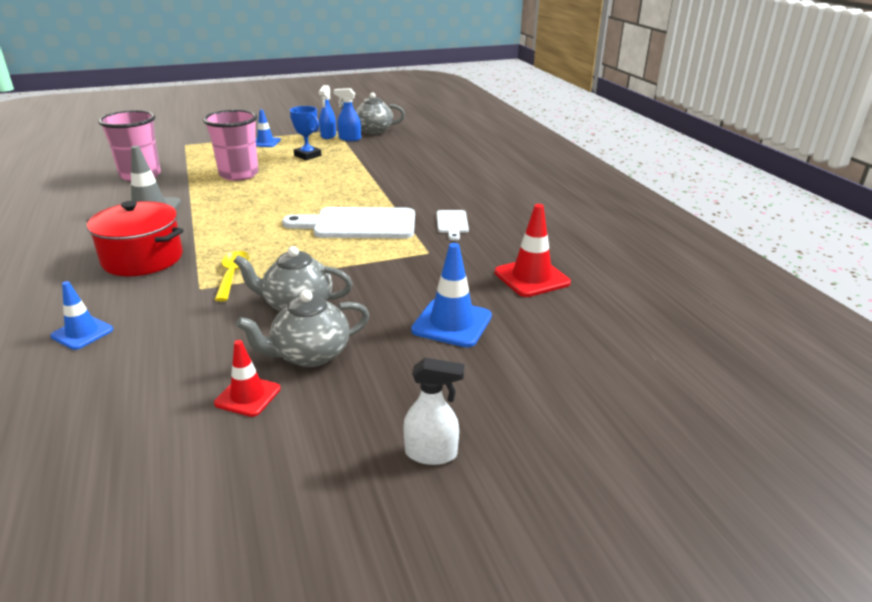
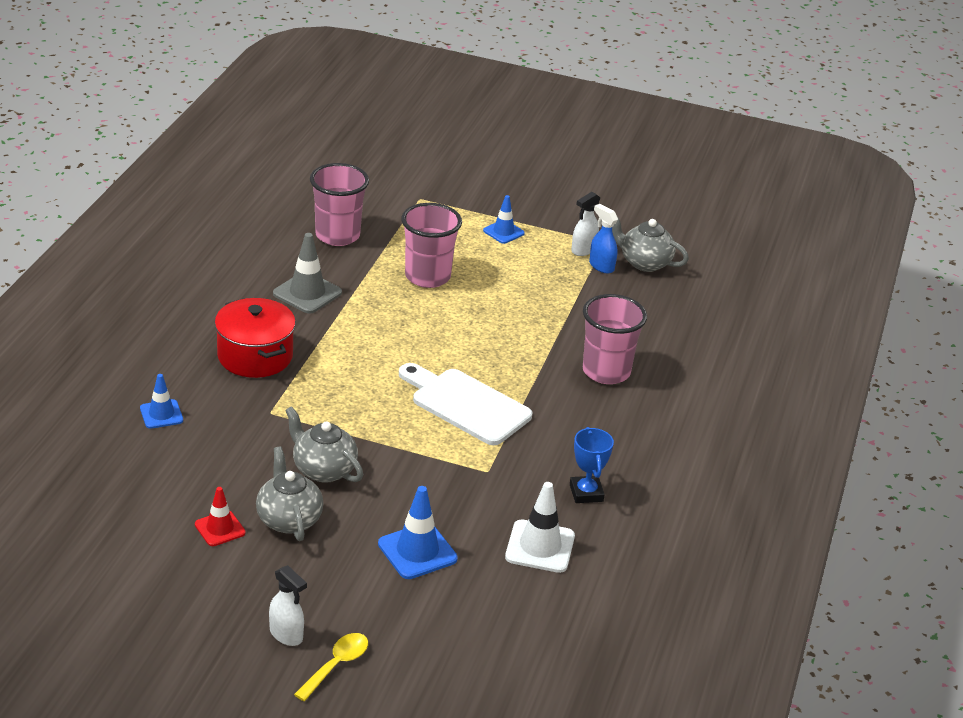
camera: 35 degrees right, 5 degrees up
(233, 275) = (305, 411): yellow spoon -> yellow spoon (336, 665)
(307, 156) = (524, 276): blue trophy -> blue trophy (586, 493)
(310, 355) = (288, 519): grey teapot -> grey teapot turned 60 degrees clockwise
(328, 136) = (583, 250): blue spray bottle -> white spray bottle
(425, 178) = (606, 371): none -> pink cup
(452, 223) = (552, 448): white cutting board -> none
(531, 278) = (540, 547): red traffic cone -> white traffic cone

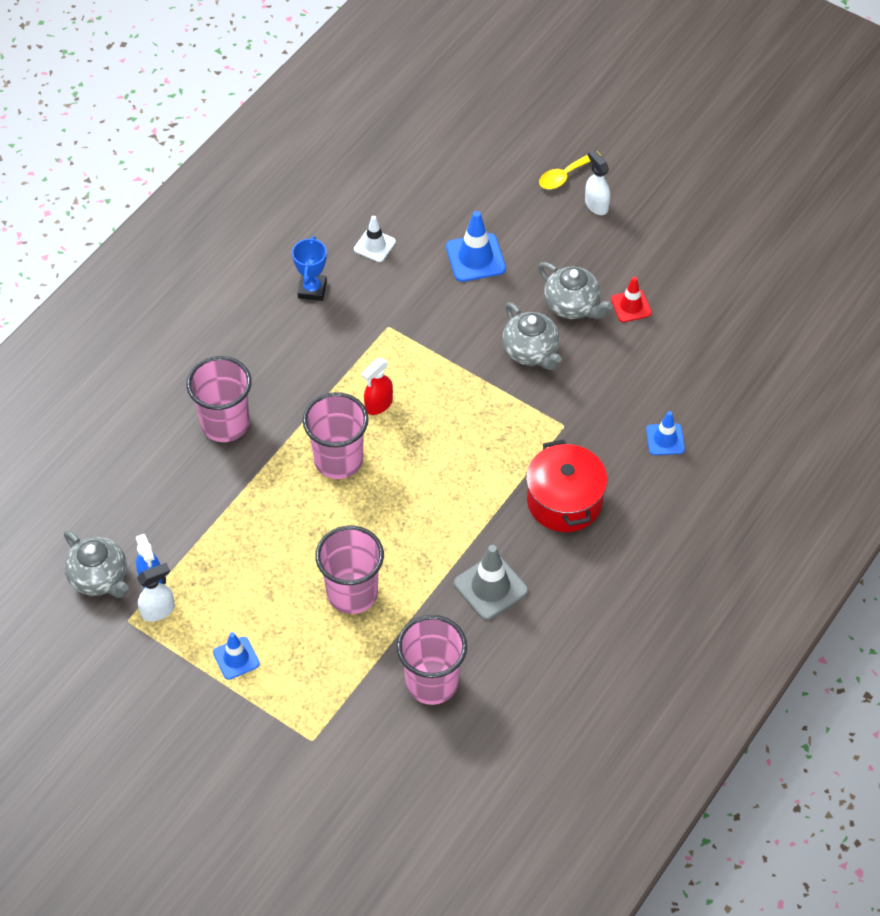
camera: 160 degrees left, 20 degrees up
(288, 519) = (572, 305): grey teapot -> grey teapot turned 45 degrees counterclockwise
(466, 405) = (378, 404): white cutting board -> red spray bottle
(484, 359) = (338, 460): none -> pink cup
(540, 547) = (374, 245): white traffic cone -> white traffic cone, size x0.64

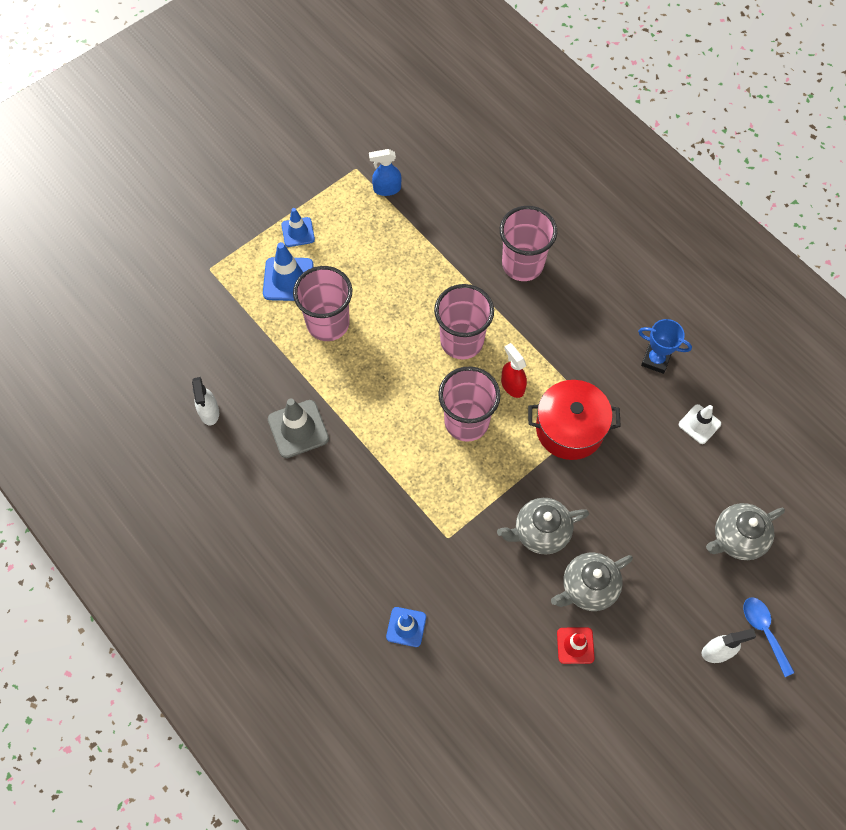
camera: 105 degrees right, 10 degrees up
(100, 578) = (399, 156): grey teapot -> grey teapot (737, 538)
(158, 611) = (357, 189): white spray bottle -> white spray bottle (209, 412)
(432, 682) = (226, 362): pink cup -> pink cup (466, 421)
(475, 258) = (667, 511): blue traffic cone -> blue traffic cone (288, 279)
(564, 501) = (365, 514): red pot -> red pot (569, 429)
(565, 175) = (764, 631): yellow spoon -> blue spoon

